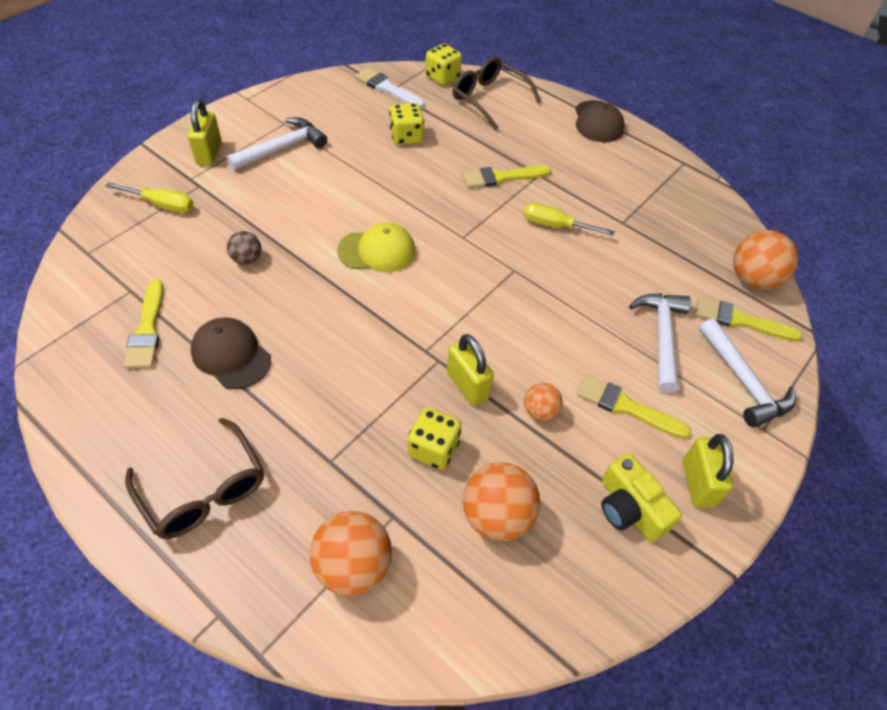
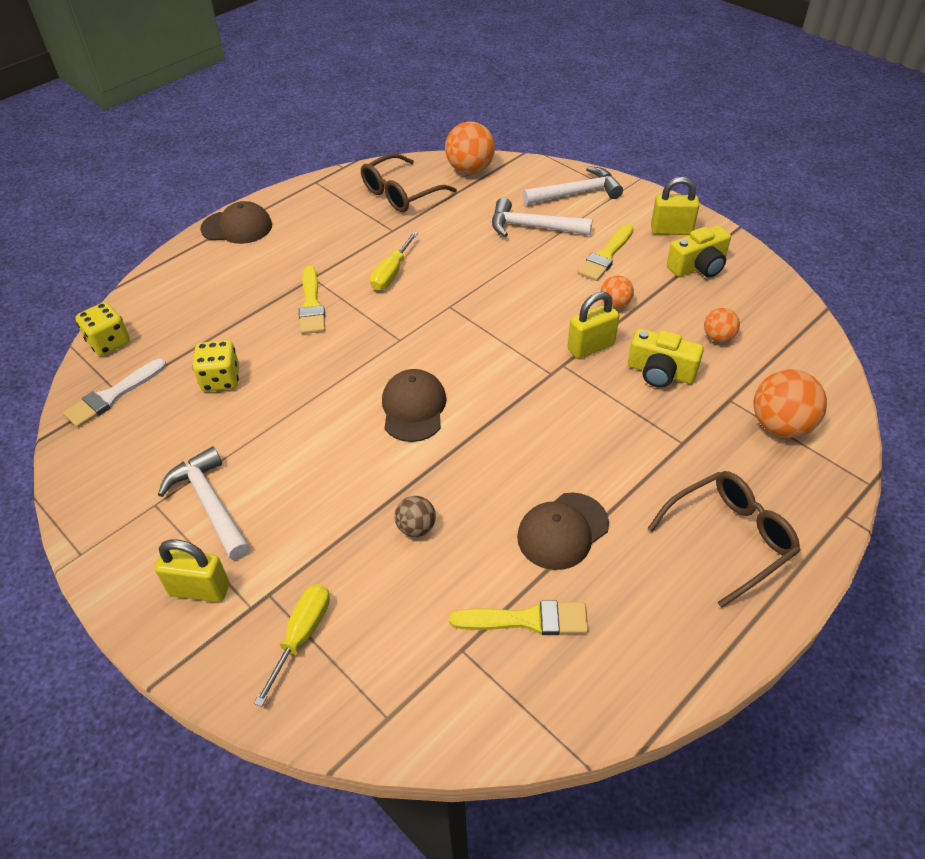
camera: 80 degrees left, 5 degrees down
(377, 251) = (413, 408): yellow cap -> brown cap
(433, 449) = (660, 372): yellow dice -> yellow camera
(489, 99) = (168, 305): brown glasses -> brown glasses (400, 193)
(497, 516) = (718, 337): orange ball -> orange ball, size x0.56
(740, 320) = (514, 184): yellow brush -> none

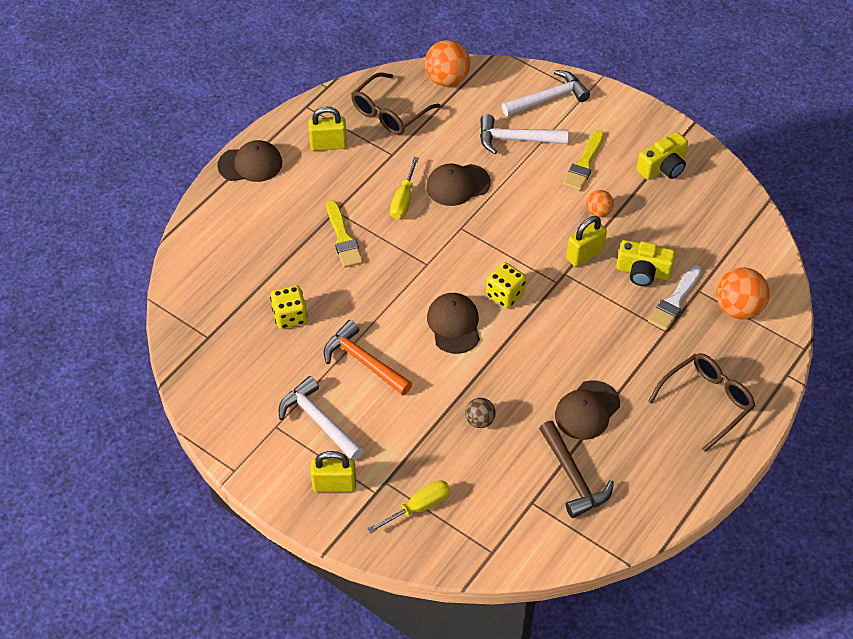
camera: 10 degrees left, 5 degrees up
(109, 342) = (181, 292): yellow dice -> yellow dice (505, 294)
(113, 396) = (205, 340): white brush -> white brush (674, 301)
(290, 439) = (364, 362): none -> orange hammer
(301, 636) = (418, 507): yellow screwdriver -> yellow screwdriver turned 45 degrees clockwise
(457, 264) = (458, 185): none -> brown cap
(527, 620) = (573, 477): yellow brush -> brown hammer
(671, 230) = (636, 132): yellow padlock -> yellow padlock (328, 145)
(718, 337) = (685, 235): orange ball -> none

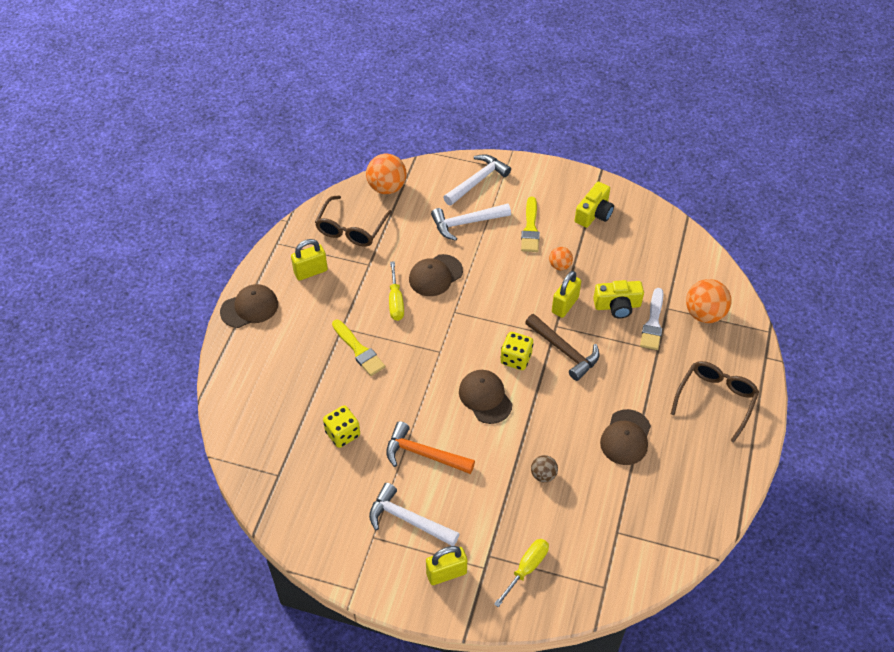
camera: 20 degrees left, 0 degrees up
(573, 477) = (640, 498): brown hammer -> brown hammer (564, 351)

